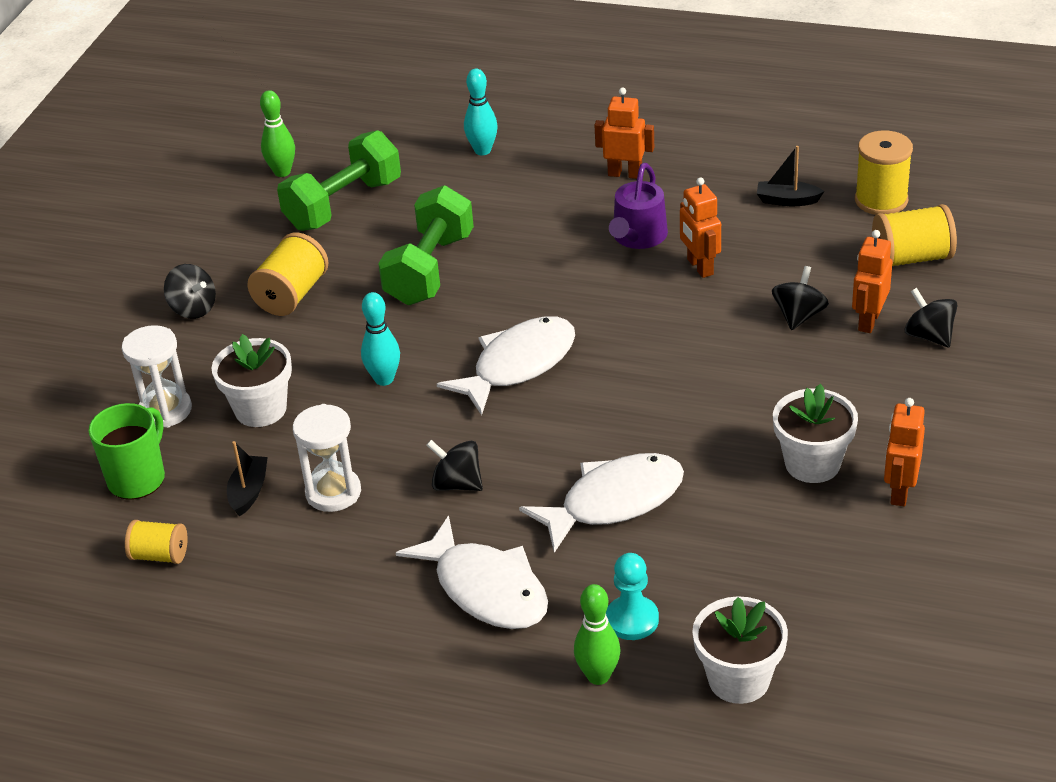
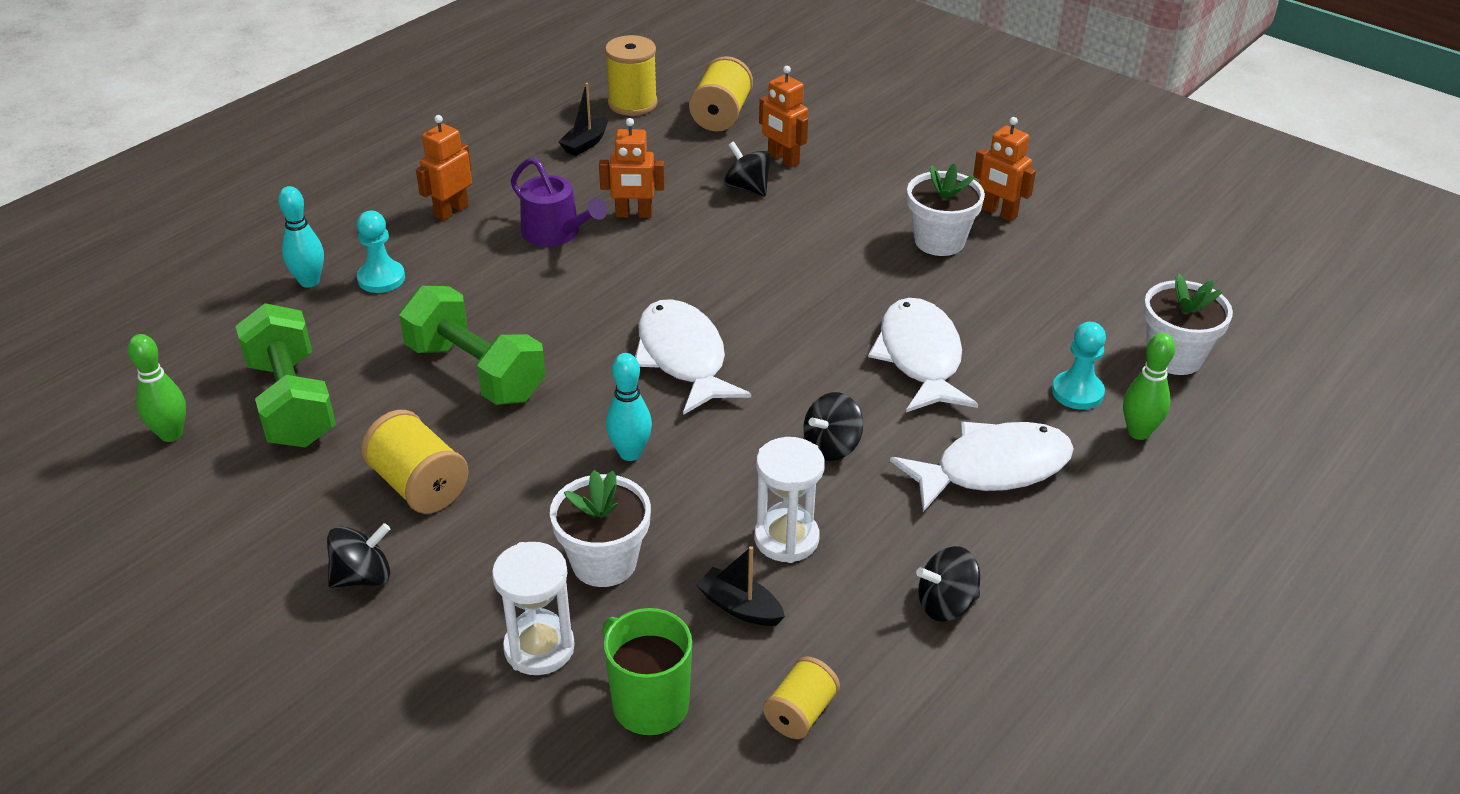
camera: 70 degrees left, 0 degrees up
(510, 180) = (381, 278): none -> turquoise pawn
(929, 336) = (824, 140): black spinning top -> black spinning top (946, 604)

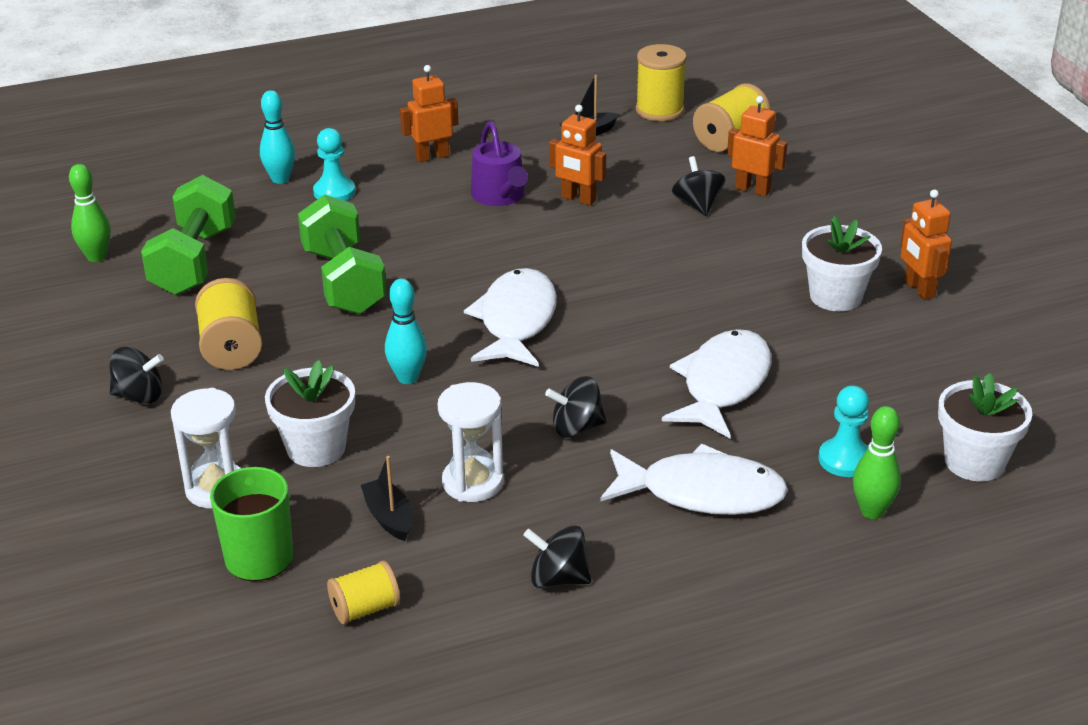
camera: 30 degrees right, 5 degrees down
(783, 159) = (753, 190): orange robot -> orange robot turned 135 degrees clockwise

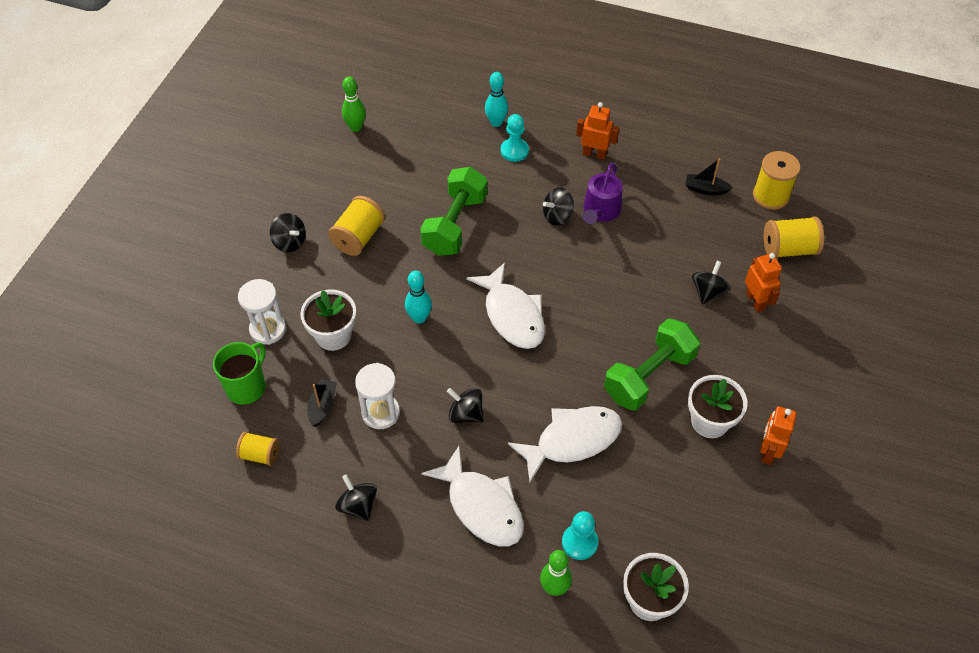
camera: 40 degrees right, 20 degrees up
(194, 261) = (397, 161): green dumbbell -> green dumbbell (648, 376)
(457, 221) = (557, 216): none -> black spinning top
(516, 321) = (512, 315): white fish -> white fish turned 105 degrees clockwise
(578, 199) = (642, 242): orange robot -> none

